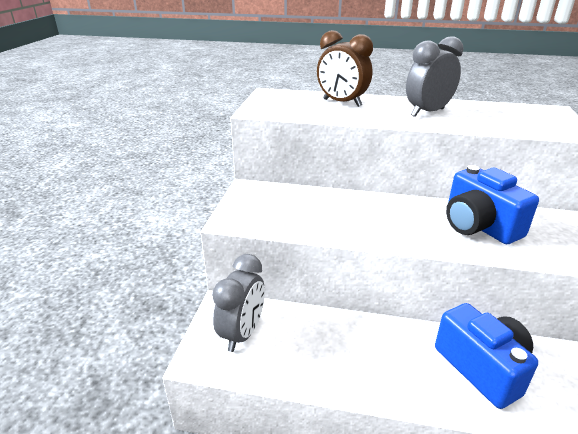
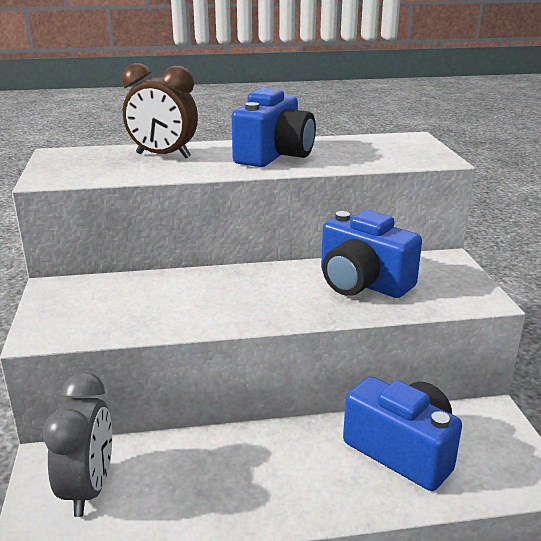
camera: 20 degrees left, 5 degrees down
(427, 112) = (274, 155): grey clock -> blue camera

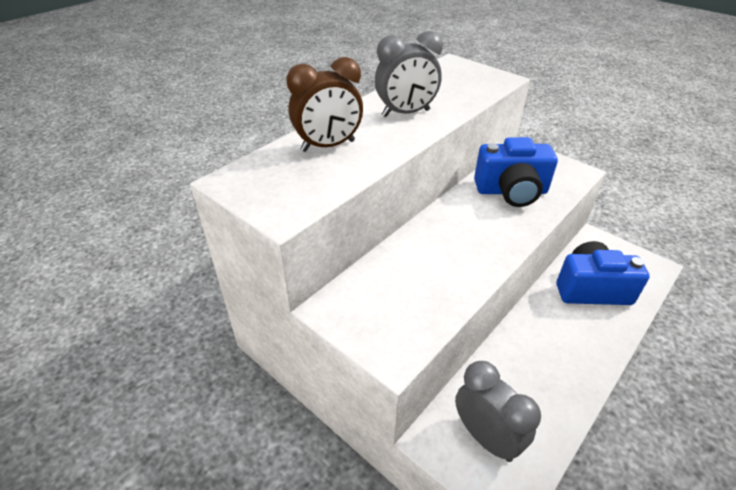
camera: 40 degrees left, 15 degrees up
(274, 155) = (406, 113): blue camera -> grey clock

